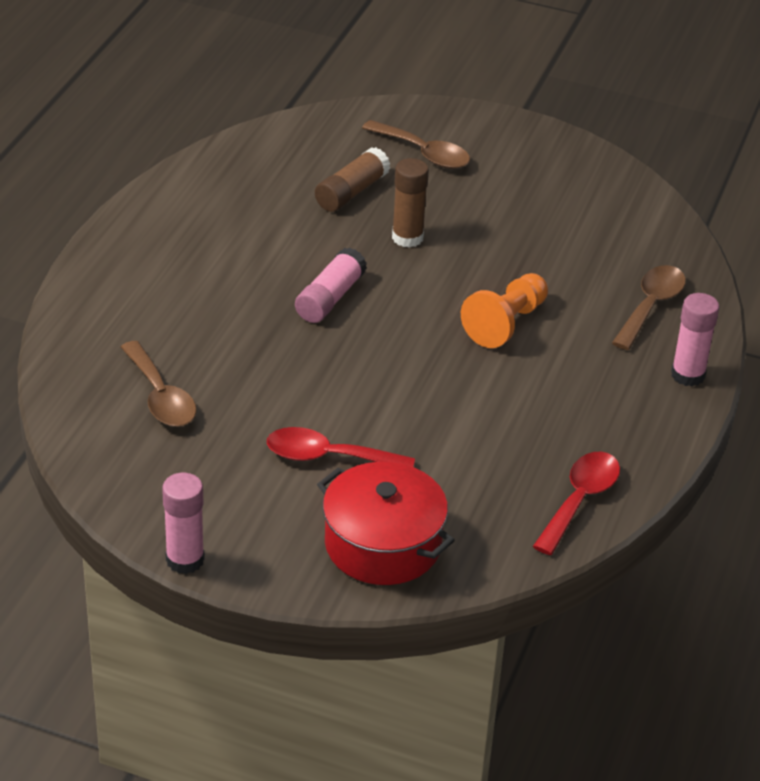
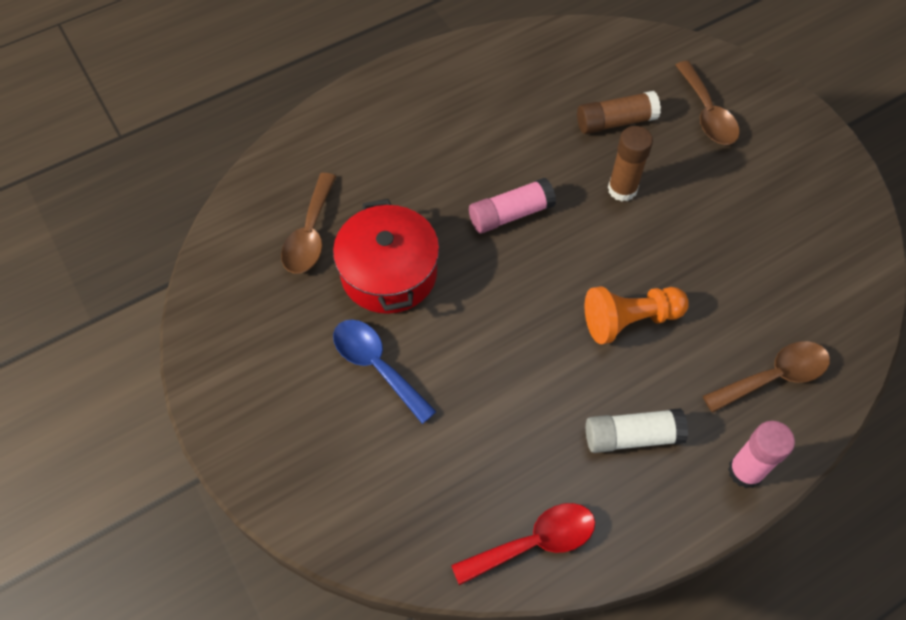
camera: 40 degrees right, 20 degrees up
(185, 560) = (195, 394): pink glue stick -> none
(328, 457) = (376, 366): red spoon -> blue spoon
(383, 544) = (342, 478): red pot -> red pot (389, 273)
(584, 396) = (632, 436): none -> white glue stick

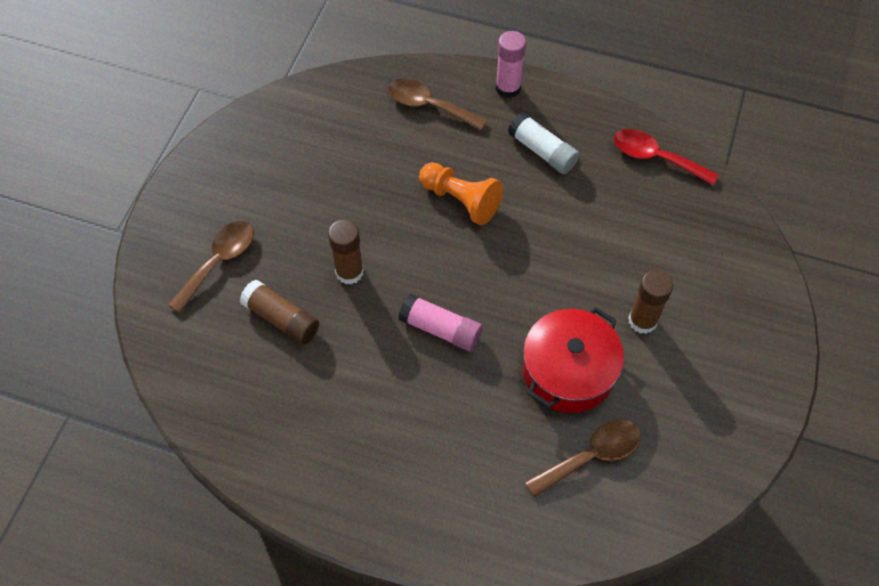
camera: 130 degrees left, 0 degrees up
(376, 366) = (642, 321): blue spoon -> brown glue stick

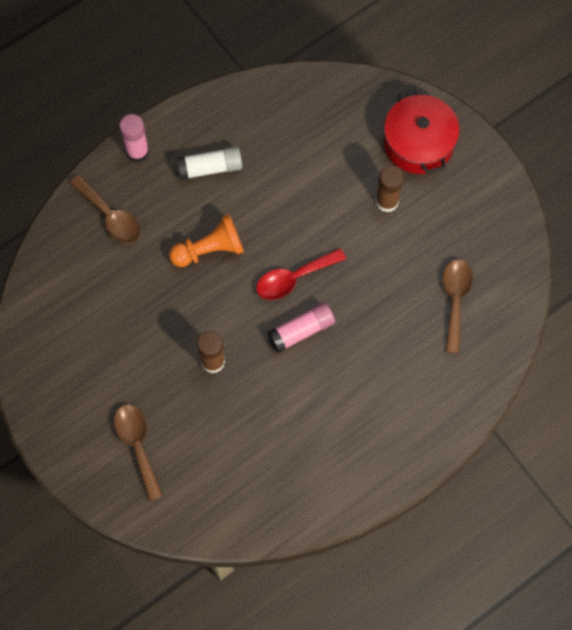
camera: 55 degrees left, 10 degrees up
(281, 319) = (217, 430): brown glue stick -> none
(428, 106) = (110, 216): brown spoon -> brown spoon turned 105 degrees counterclockwise
(568, 371) = (389, 272): red pot -> red pot (418, 143)
(655, 158) = (272, 100): red spoon -> red spoon (293, 278)

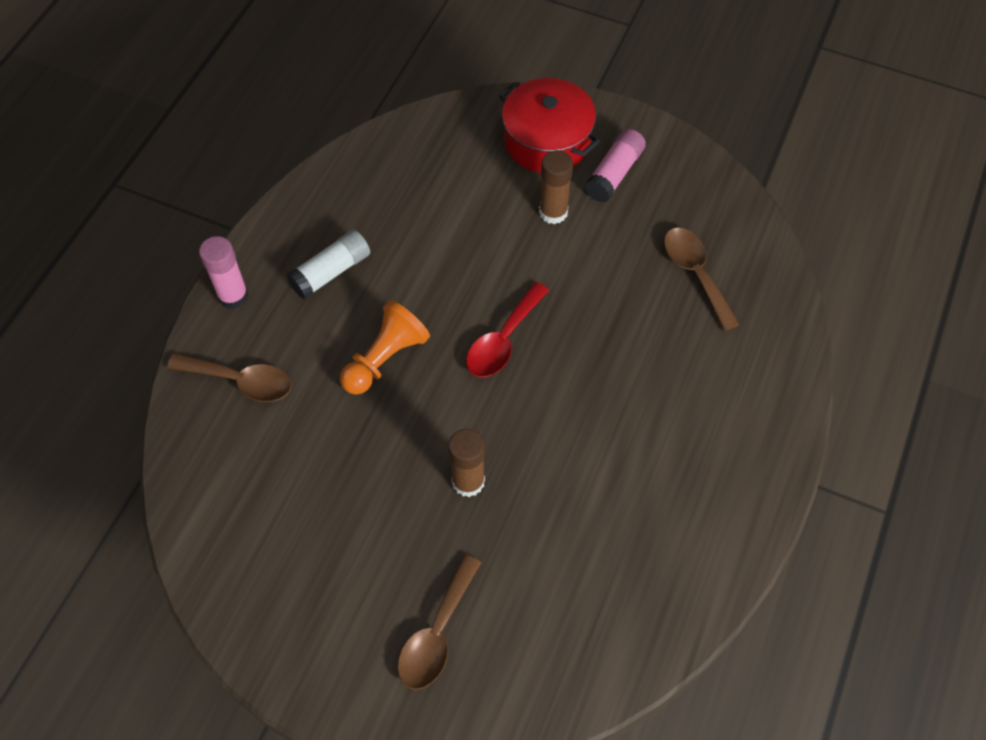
camera: 30 degrees left, 10 degrees down
(137, 445) = (437, 634): brown spoon -> brown spoon turned 105 degrees counterclockwise
(301, 331) = (550, 392): pink glue stick -> pink glue stick (614, 174)

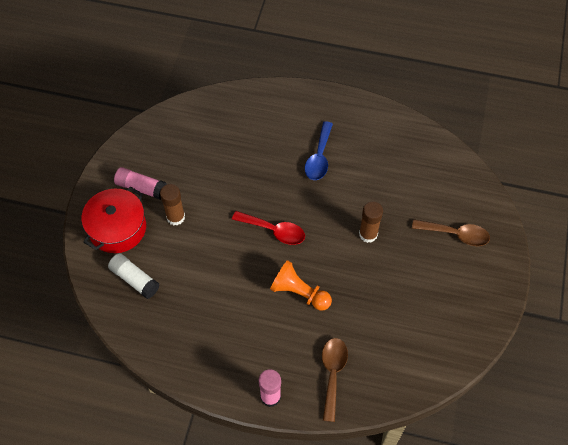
camera: 100 degrees left, 0 degrees up
(331, 272) = (241, 338): white glue stick -> white glue stick (135, 279)
(638, 432) = (319, 158): none -> blue spoon
(695, 273) = (210, 140): brown spoon -> none

